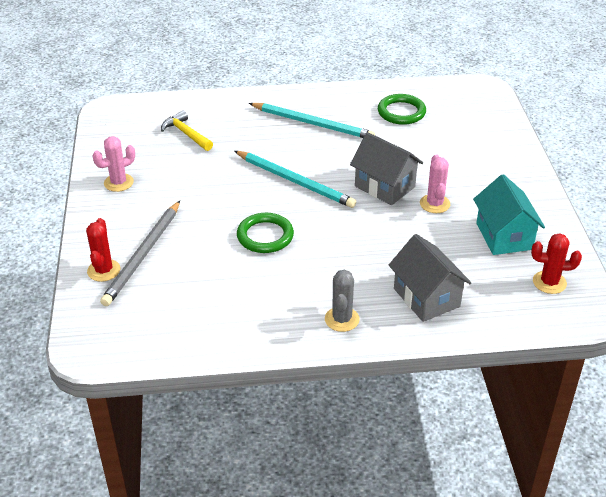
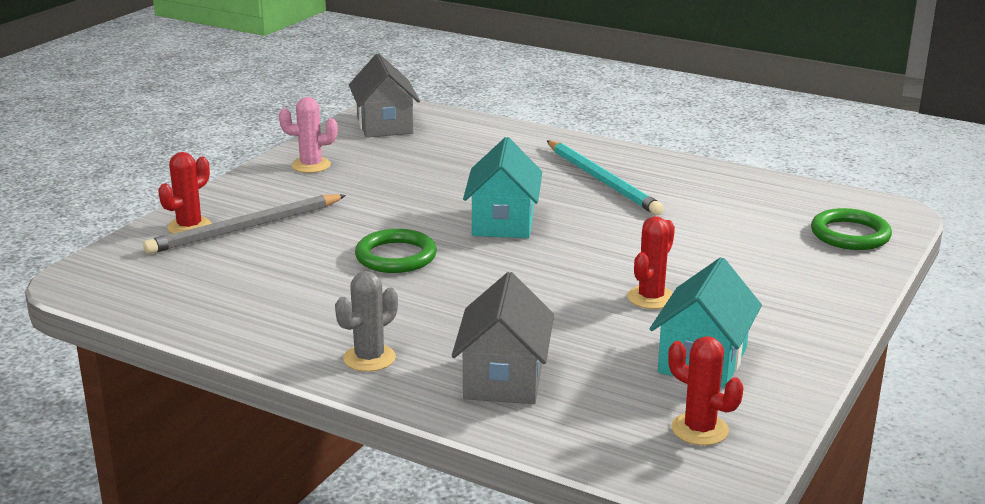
camera: 35 degrees right, 15 degrees down
(186, 134) = (441, 148): yellow hammer -> none
(295, 181) = (503, 222): turquoise pencil -> turquoise house
(384, 186) = (608, 261): grey house -> grey house (385, 125)
(401, 112) = (735, 202): green ring -> green ring (850, 234)
(434, 204) = (651, 298): pink cactus -> red cactus

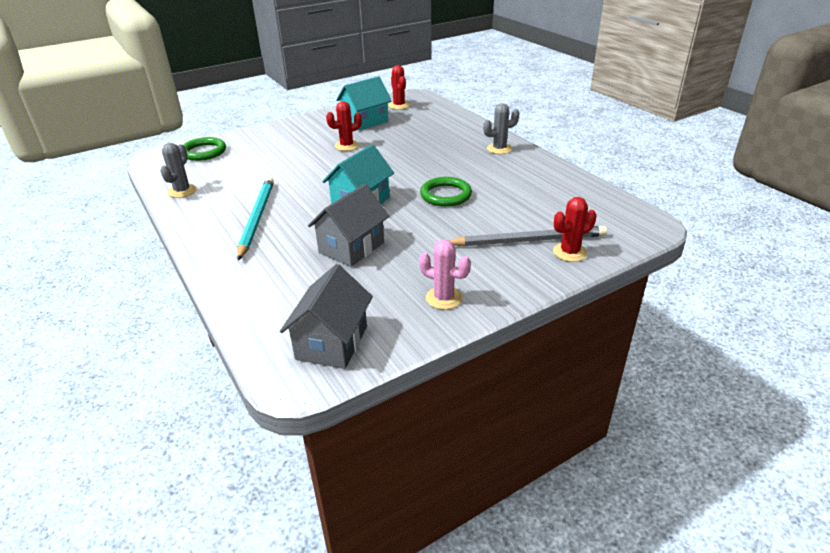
camera: 150 degrees left, 10 degrees up
(504, 379) = (449, 131): grey house -> grey house (351, 247)
(752, 185) = (182, 191): none -> grey cactus

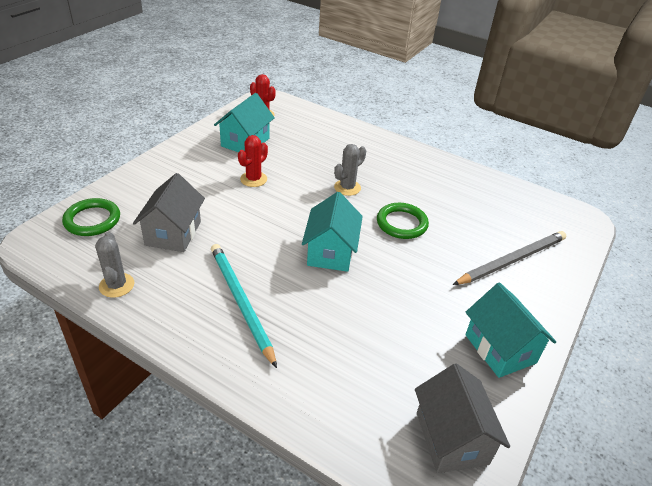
camera: 30 degrees left, 5 degrees up
(351, 247) = (370, 313): grey house -> grey house (173, 233)
(444, 298) = (500, 349): pink cactus -> turquoise house
(499, 149) = (402, 156): grey cactus -> grey cactus (347, 187)
(569, 252) = (552, 265): red cactus -> none

